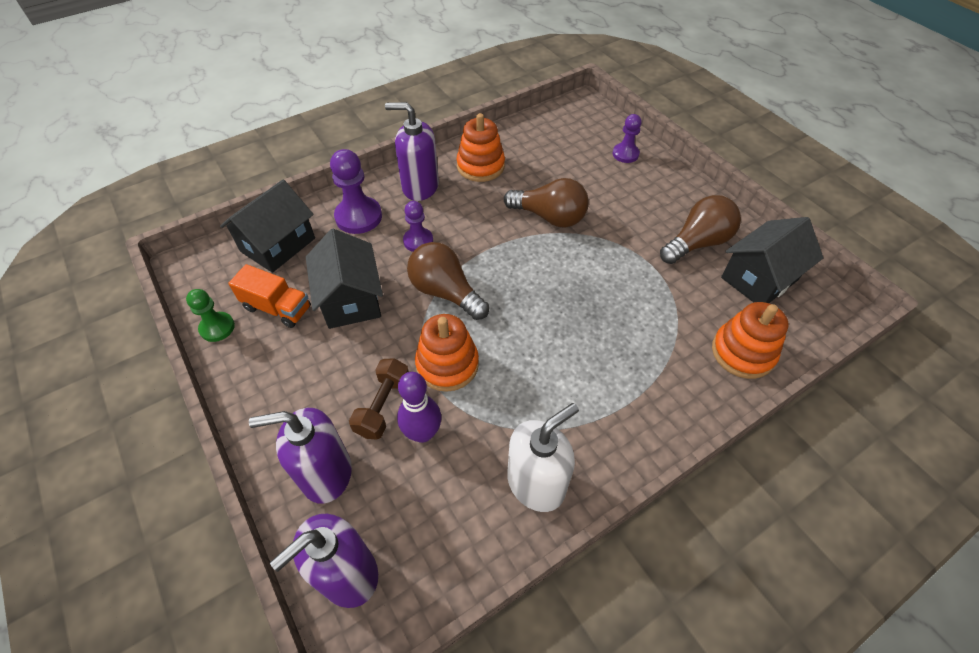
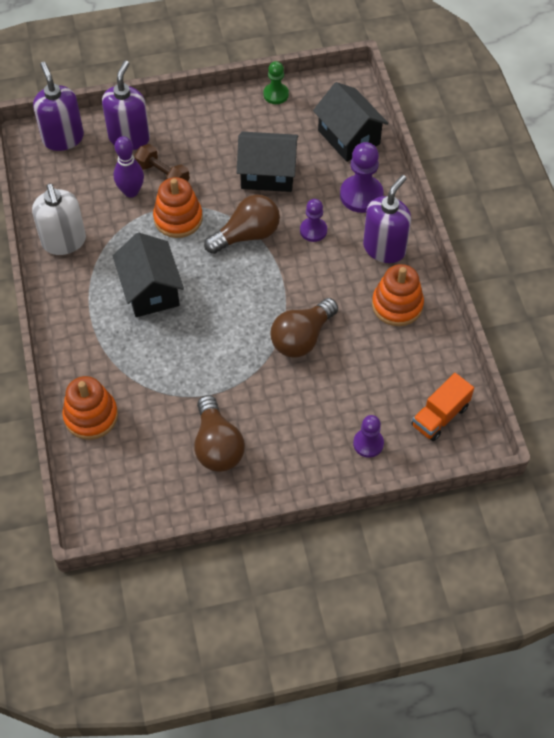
camera: 110 degrees right, 5 degrees up
(277, 308) = (279, 129): orange truck -> orange truck (440, 416)
(759, 278) = (154, 474): black house -> black house (150, 290)

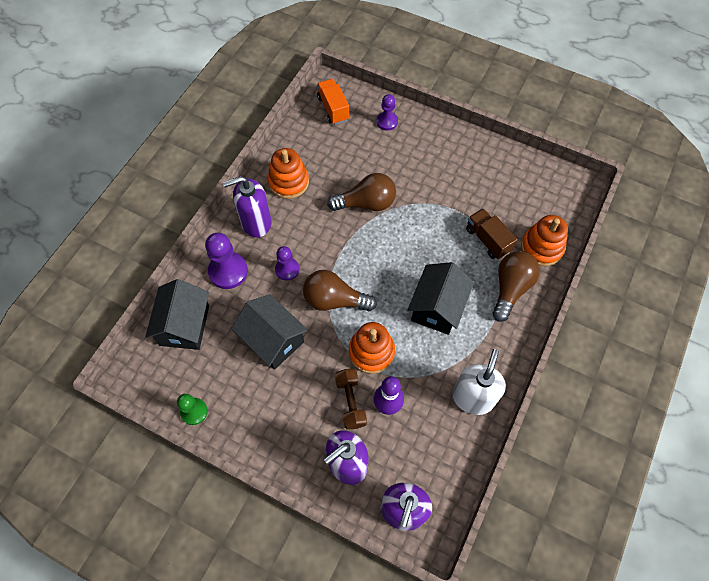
camera: 140 degrees left, 5 degrees up
(151, 386) = (488, 240): none -> brown truck
(217, 445) = (475, 177): brown light bulb -> brown light bulb (510, 288)
(440, 416) = (333, 109): orange truck -> orange truck turned 105 degrees counterclockwise

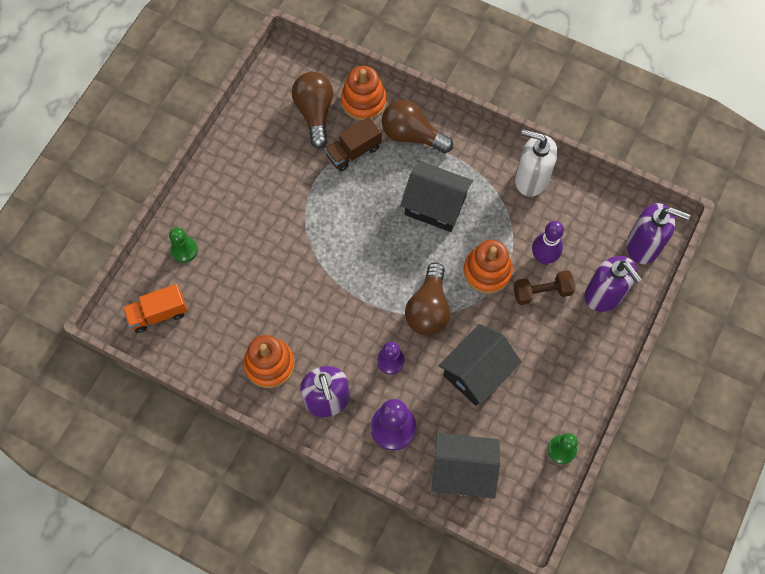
camera: 90 degrees left, 5 degrees up
(366, 203) = (303, 275): brown light bulb -> brown light bulb (315, 113)
(387, 122) = (184, 250): purple pawn -> green pawn

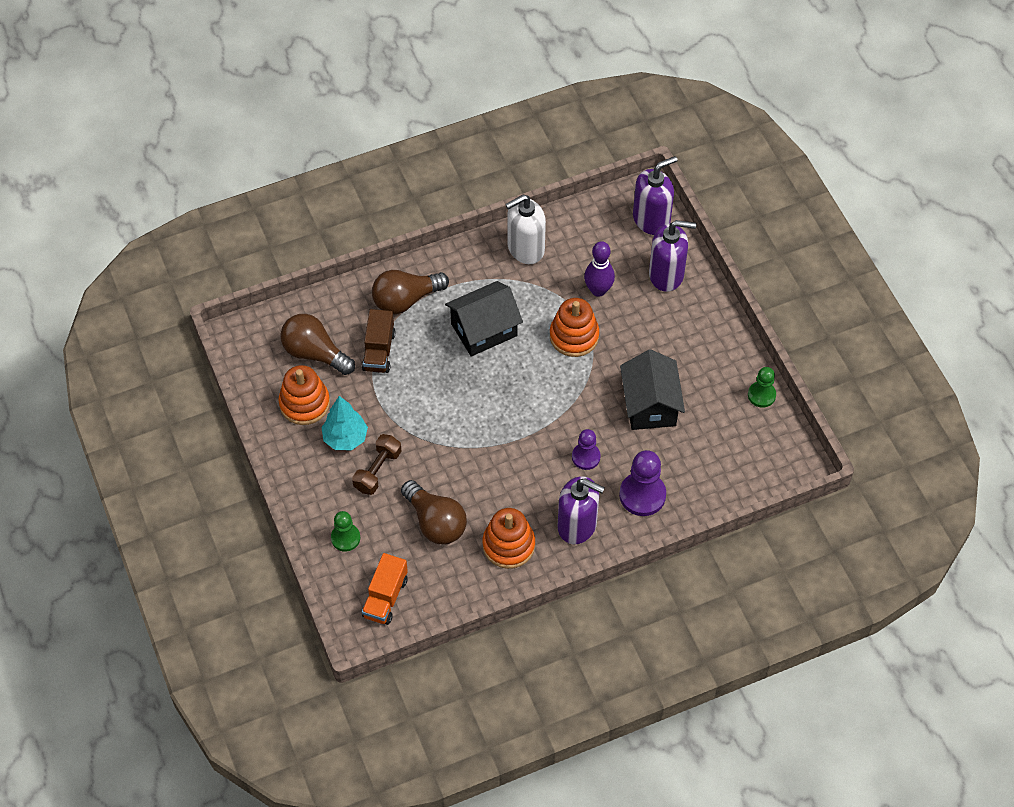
camera: 50 degrees left, 10 degrees down
(264, 186) = (345, 438): none -> turquoise tree
(363, 101) = (340, 311): orange stacking toy -> orange stacking toy (304, 403)
(428, 308) = (567, 399): brown light bulb -> brown light bulb (435, 522)
(462, 471) = (719, 473): black house -> none
(542, 292) = (625, 313): brown dumbbell -> brown dumbbell (377, 470)

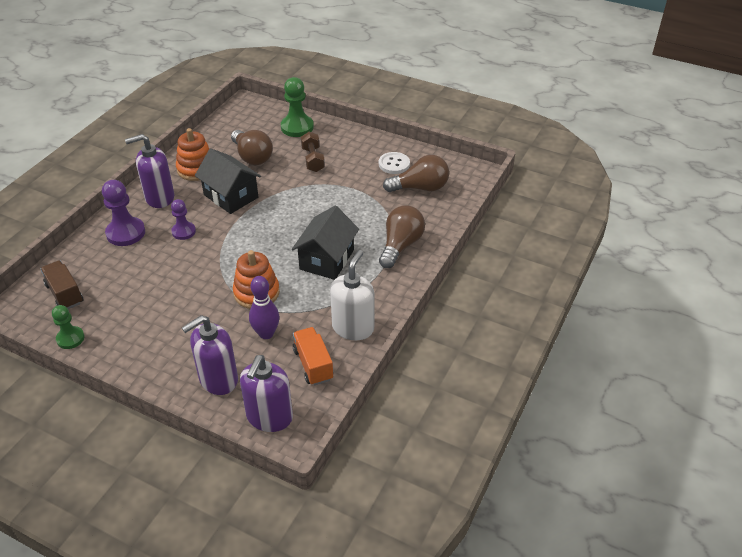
camera: 140 degrees right, 15 degrees down
(304, 403) = (394, 164): orange stacking toy -> white button
(345, 438) = (349, 163): turquoise tree -> none
(345, 538) = (297, 127): green pawn -> green pawn, size x1.61
(379, 351) = (382, 210): brown truck -> brown truck (65, 294)
(385, 597) = (247, 118): orange truck -> orange truck (313, 364)
(435, 522) = (252, 157): brown light bulb -> brown light bulb turned 135 degrees counterclockwise
(650, 405) = (160, 283): black house -> black house (231, 196)

